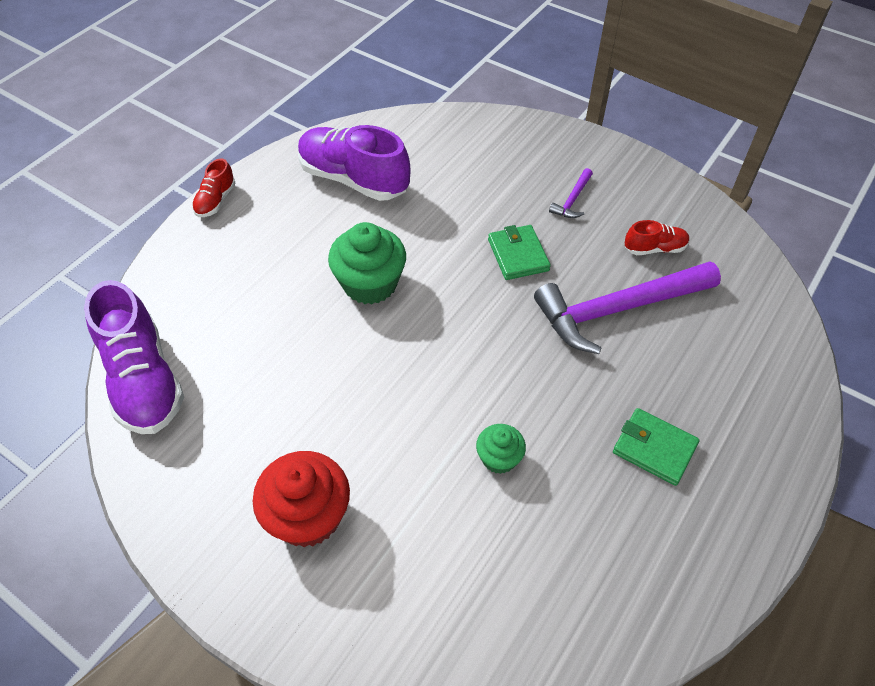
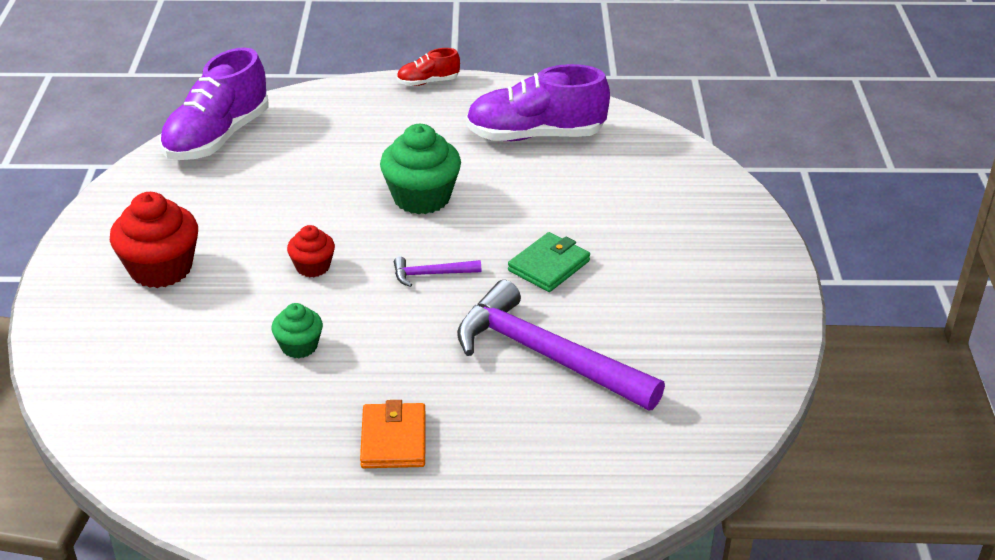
camera: 55 degrees right, 15 degrees down
(353, 179) = (535, 136): purple shoe -> purple shoe turned 90 degrees counterclockwise
(401, 399) = (313, 267): none -> red cupcake
(572, 200) = (666, 271): purple hammer -> purple hammer (431, 274)
(654, 248) = (660, 352): red shoe -> none
(654, 448) = (393, 439): green wallet -> orange wallet

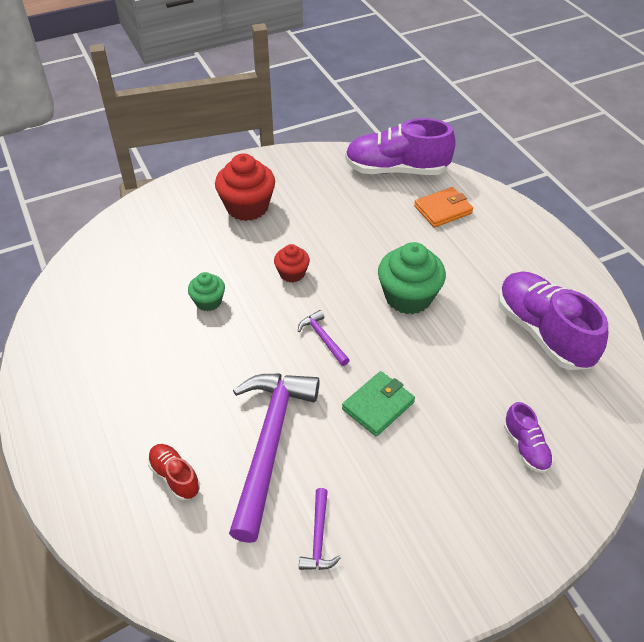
camera: 65 degrees right, 10 degrees up
(393, 439) = (140, 388): orange wallet -> orange wallet (443, 210)
(428, 82) = (556, 241): red shoe -> red shoe (175, 477)
(549, 266) = (378, 405): green wallet -> green wallet turned 60 degrees counterclockwise
(655, 196) = (525, 447): none -> purple shoe
(677, 354) = (318, 537): none -> purple hammer

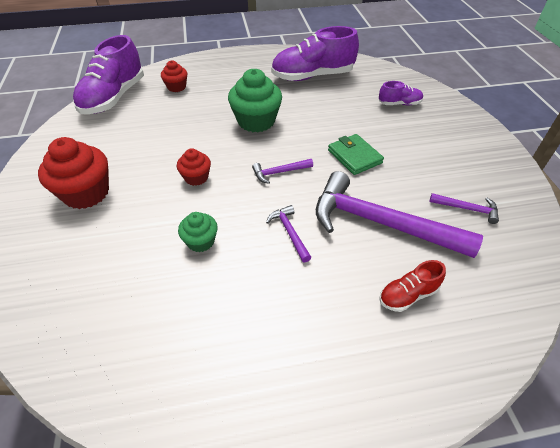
camera: 75 degrees left, 0 degrees up
(235, 365) = (289, 232): none -> purple hammer
(443, 210) = (176, 87): orange wallet -> red cupcake

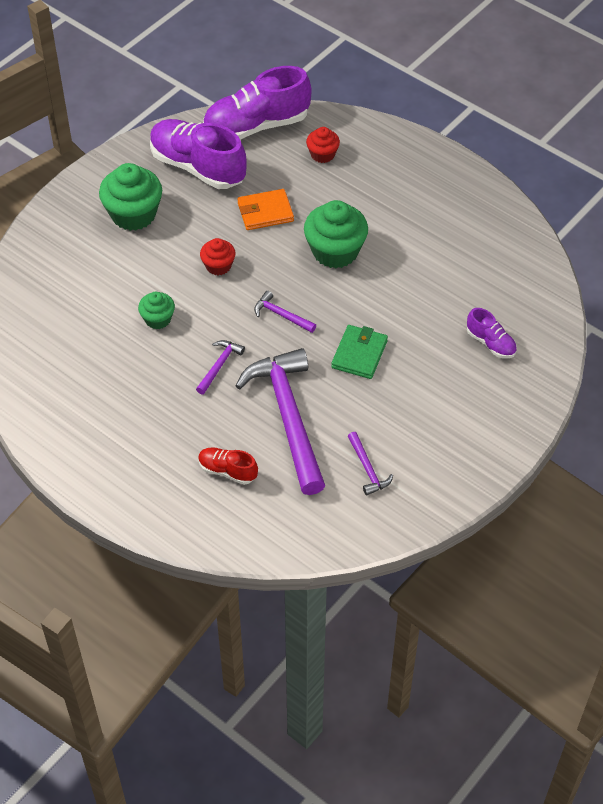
camera: 50 degrees right, 5 degrees up
(86, 193) = (133, 214): red cupcake -> green cupcake
(184, 131) = (265, 212): none -> orange wallet
(312, 76) = (463, 243): purple shoe -> purple shoe (198, 167)

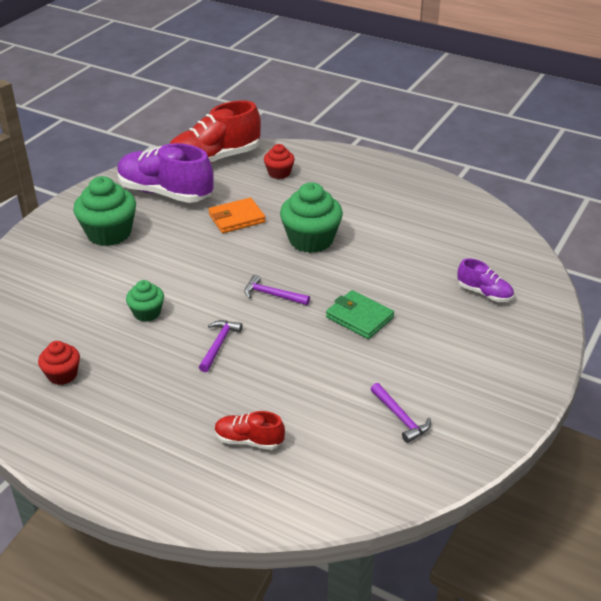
camera: 10 degrees left, 15 degrees down
(218, 266) = (200, 263): red cupcake -> red cupcake (62, 375)
(256, 126) = (214, 160): purple shoe -> red shoe
(288, 417) = (303, 381): purple hammer -> none
(359, 354) = (359, 317): green wallet -> green wallet turned 60 degrees counterclockwise

